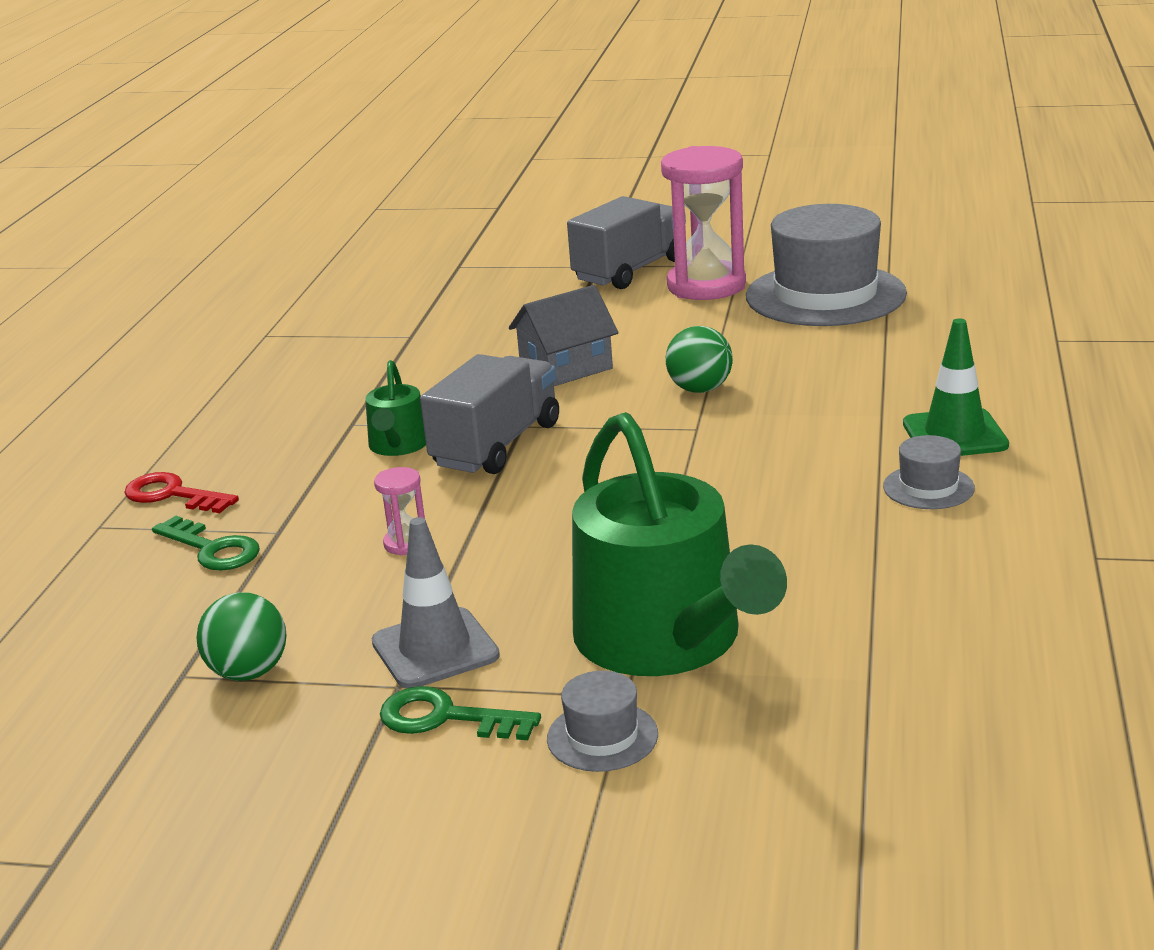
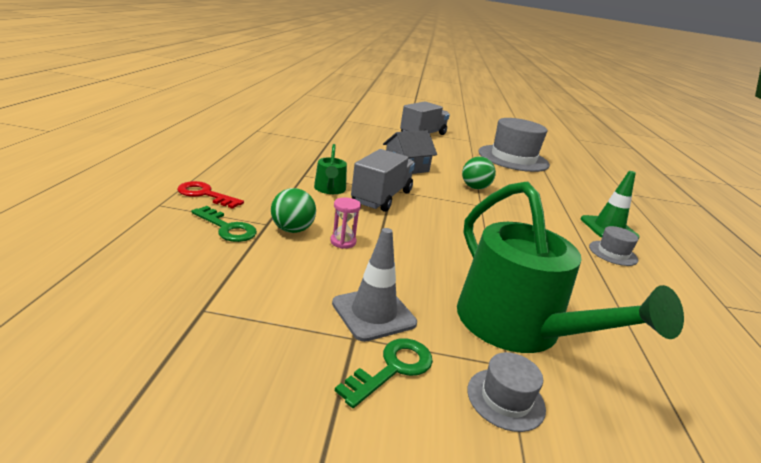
camera: 10 degrees left, 0 degrees up
(249, 672) = (250, 314): green ball -> green ball (292, 230)
(446, 718) = (392, 369): green key -> green key turned 120 degrees clockwise
(706, 286) = (459, 146): pink hourglass -> none

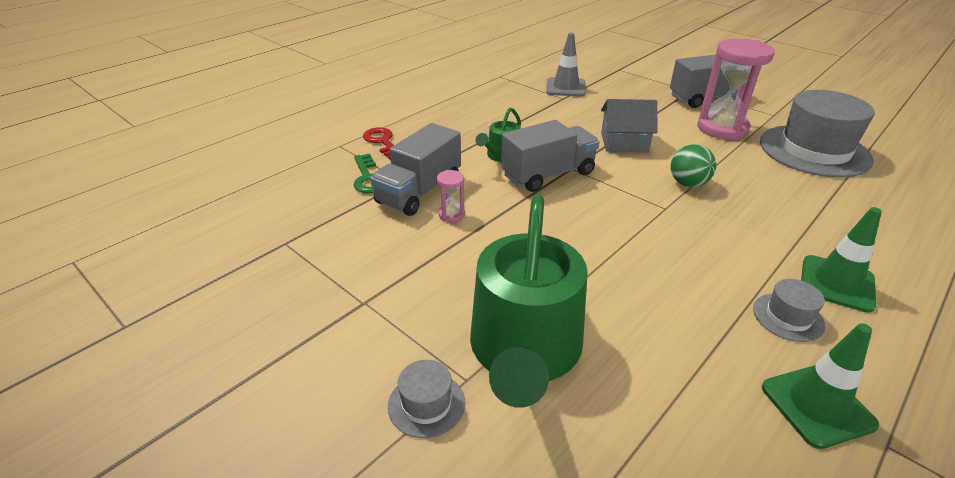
camera: 40 degrees right, 10 degrees up
(292, 230) = (419, 191): green ball -> grey truck
(373, 313) = (402, 288): grey traffic cone -> grey traffic cone (565, 87)
(392, 369) = (364, 339): green key -> none
(453, 151) = (722, 128): none -> pink hourglass
(681, 297) = (817, 406): none -> green traffic cone

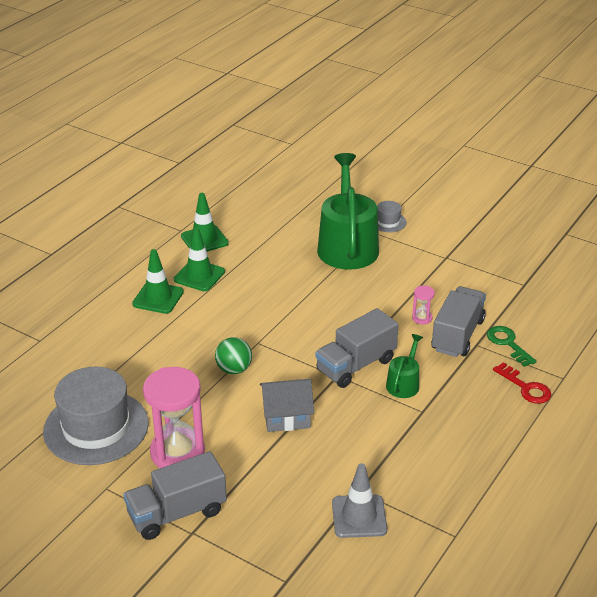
camera: 170 degrees right, 0 degrees up
(788, 317) = (199, 276): grey hat -> green traffic cone

